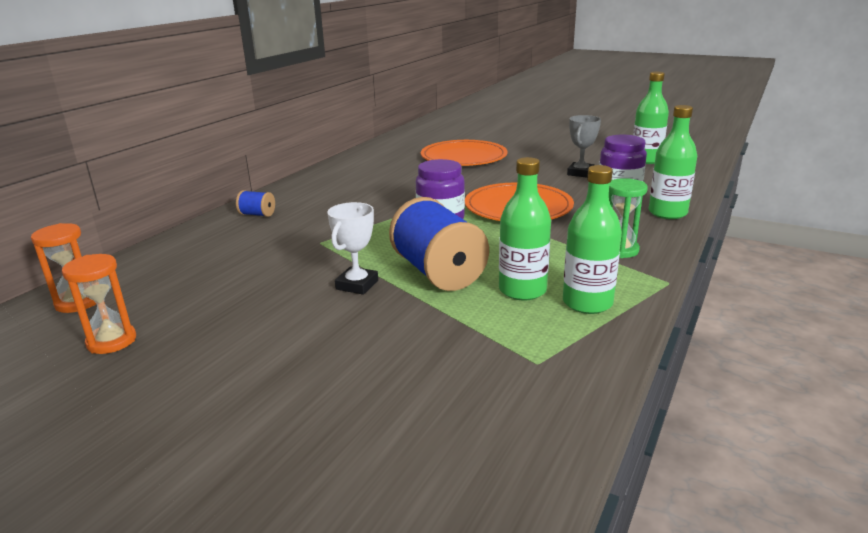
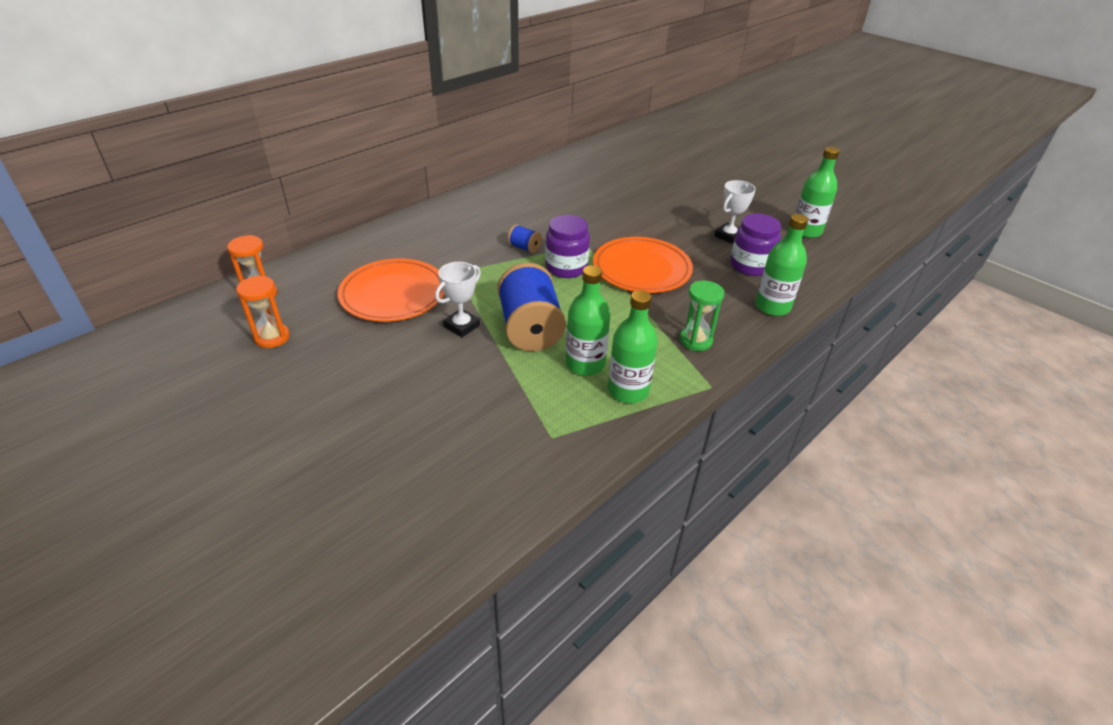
camera: 15 degrees right, 15 degrees up
(257, 214) = (421, 228): blue spool -> blue spool (524, 248)
(463, 157) = (633, 190): orange plate -> orange plate (393, 293)
(580, 173) = (728, 236): grey trophy -> white trophy

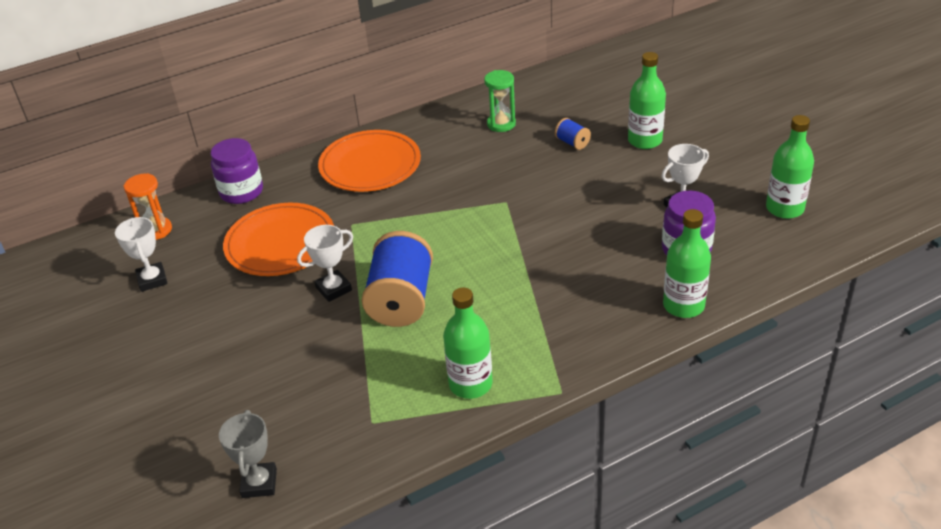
camera: 20 degrees right, 0 degrees up
(272, 337) = (152, 280): orange hourglass -> white trophy
(461, 513) = (259, 483): none -> grey trophy
(524, 248) = (436, 200): blue spool -> blue spool (572, 143)
(566, 268) = (471, 230): purple jar -> purple jar (241, 192)
(585, 364) = (440, 348): green bottle -> green bottle (645, 140)
(641, 268) = (555, 240): orange plate -> orange plate (370, 165)
(695, 340) = (572, 336): green hourglass -> green hourglass (501, 124)

